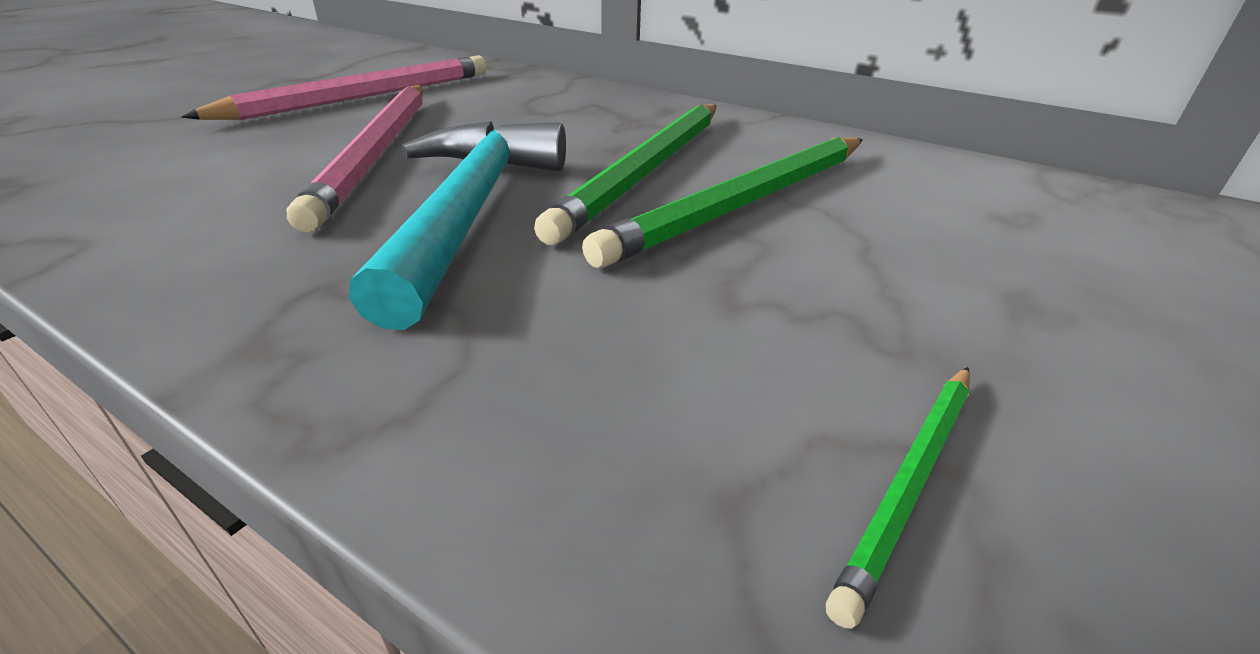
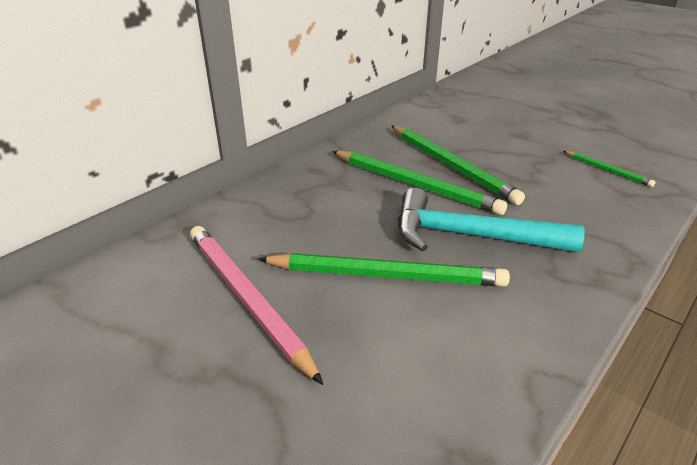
camera: 80 degrees left, 0 degrees up
(378, 152) = (385, 275): pink pencil -> green pencil

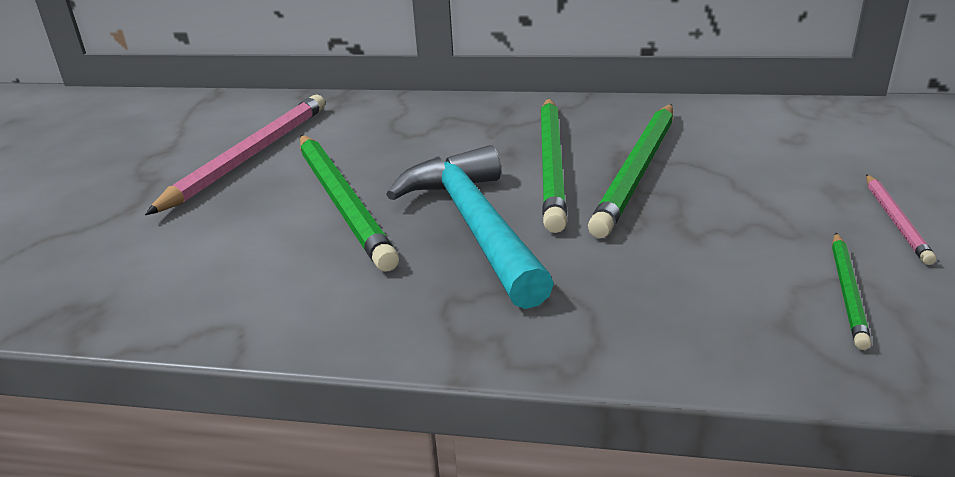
camera: 60 degrees right, 5 degrees down
(556, 136) = (896, 220): none -> pink pencil

